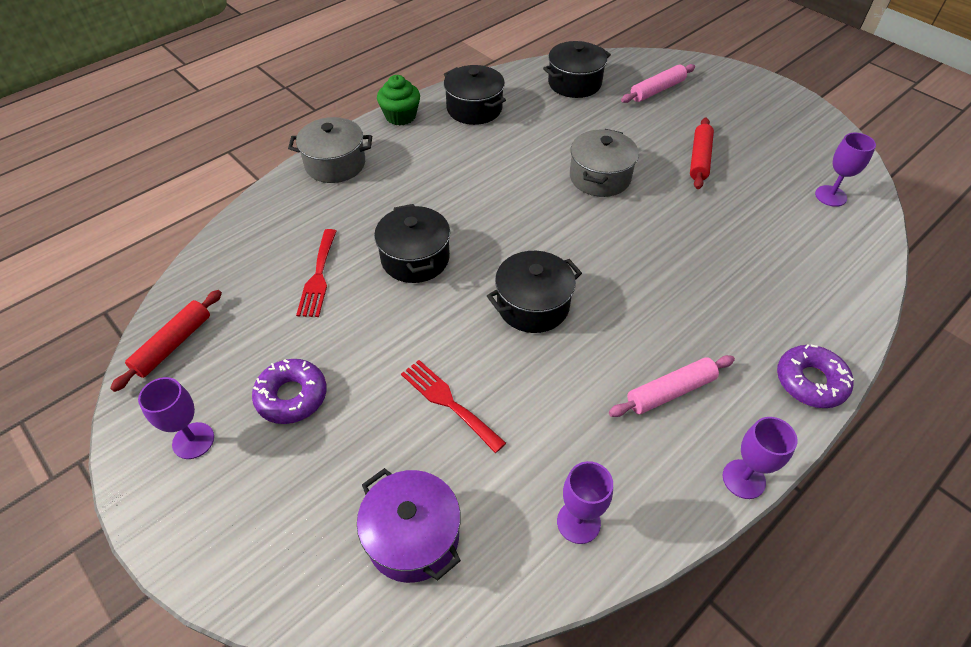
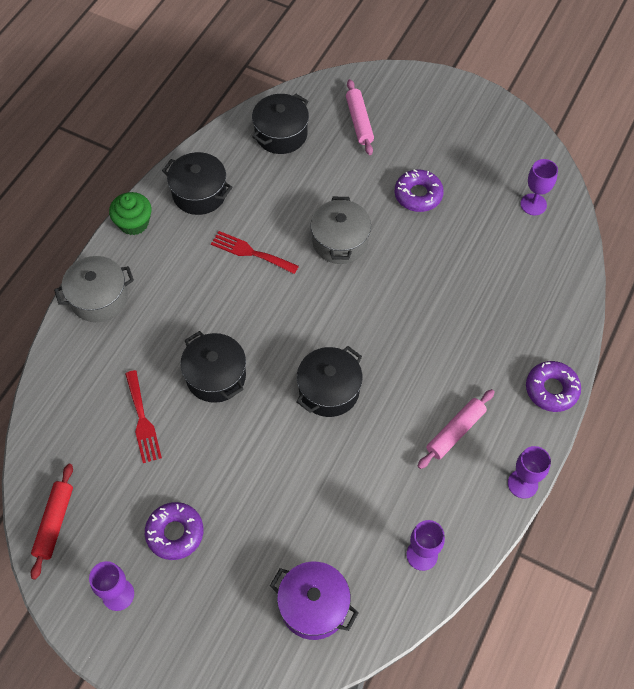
camera: 20 degrees left, 10 degrees up
(448, 402) = (296, 496): red fork -> red fork (250, 252)
(657, 90) = (359, 121): pink rolling pin -> pink rolling pin turned 45 degrees counterclockwise
(699, 159) = (418, 195): red rolling pin -> purple donut

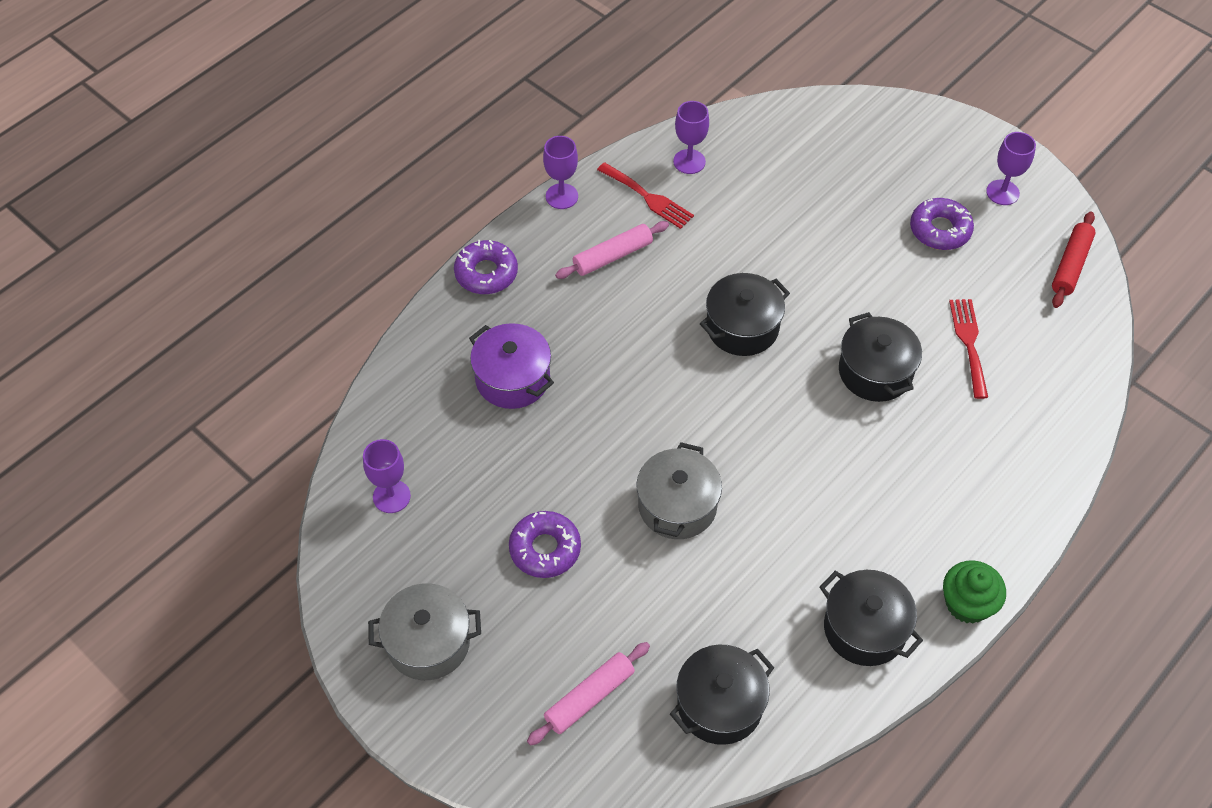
camera: 165 degrees left, 5 degrees down
(99, 298) = (1020, 502): grey pot -> grey pot (428, 642)
(250, 252) = (804, 519): red fork -> red fork (648, 197)
(313, 606) = (808, 146): purple pot -> purple pot (512, 379)
(359, 121) = (589, 697): pink rolling pin -> pink rolling pin turned 45 degrees clockwise

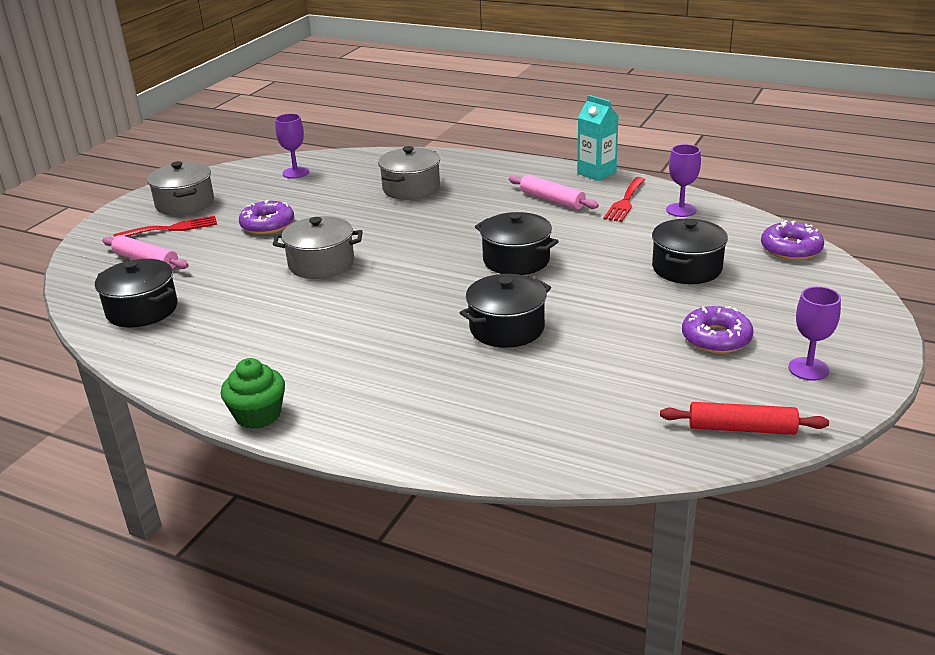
camera: 75 degrees right, 25 degrees down
(486, 273) = (501, 163): purple donut -> purple donut (791, 249)
(512, 379) = (411, 188): purple pot -> grey pot
(561, 196) = (596, 173): purple goblet -> turquoise carton
(865, 628) = (221, 363): black pot -> black pot (687, 268)
(969, 343) = (577, 375): red fork -> red fork (171, 228)

